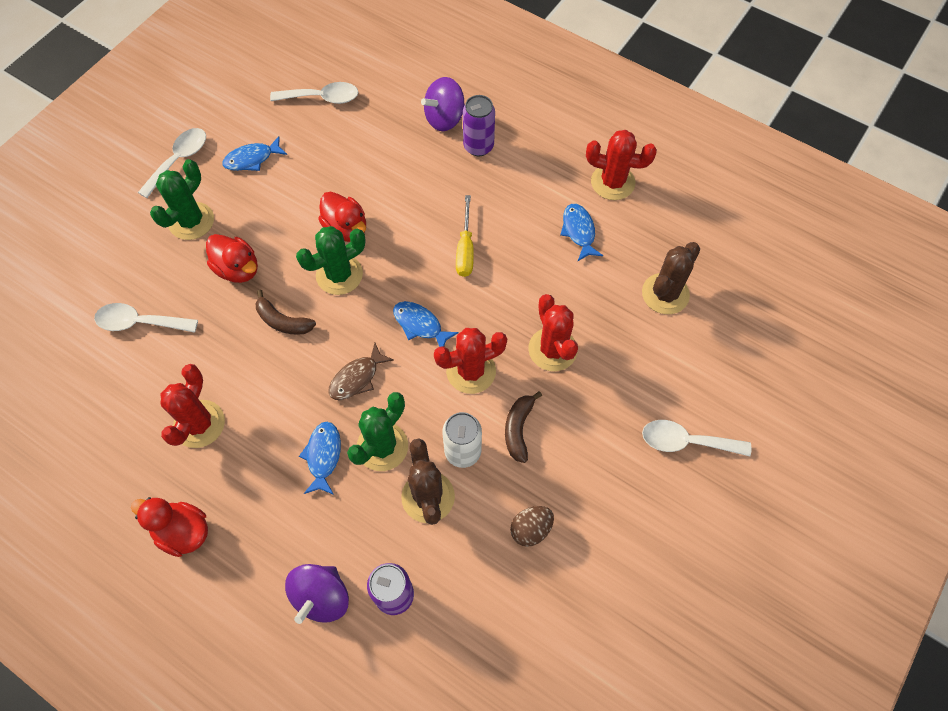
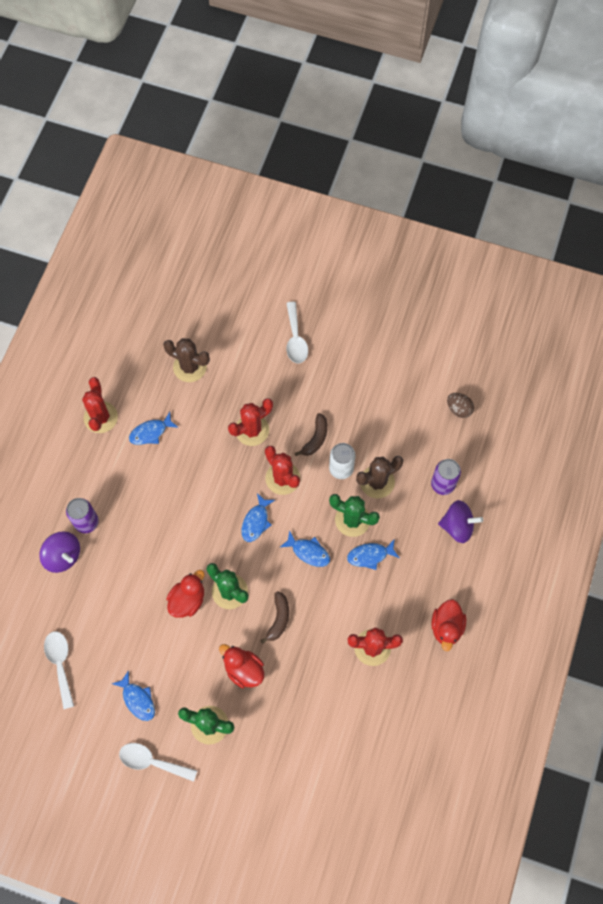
camera: 105 degrees left, 5 degrees up
(140, 322) = (308, 725): white spoon -> none
(238, 269) = (244, 669): red duck -> red duck turned 75 degrees counterclockwise
(357, 378) = (308, 552): brown fish -> blue fish
(465, 249) = (185, 507): yellow screwdriver -> none
(518, 429) = (315, 438): brown banana -> brown banana turned 60 degrees counterclockwise
(531, 529) = (378, 417): brown egg -> brown egg (459, 409)

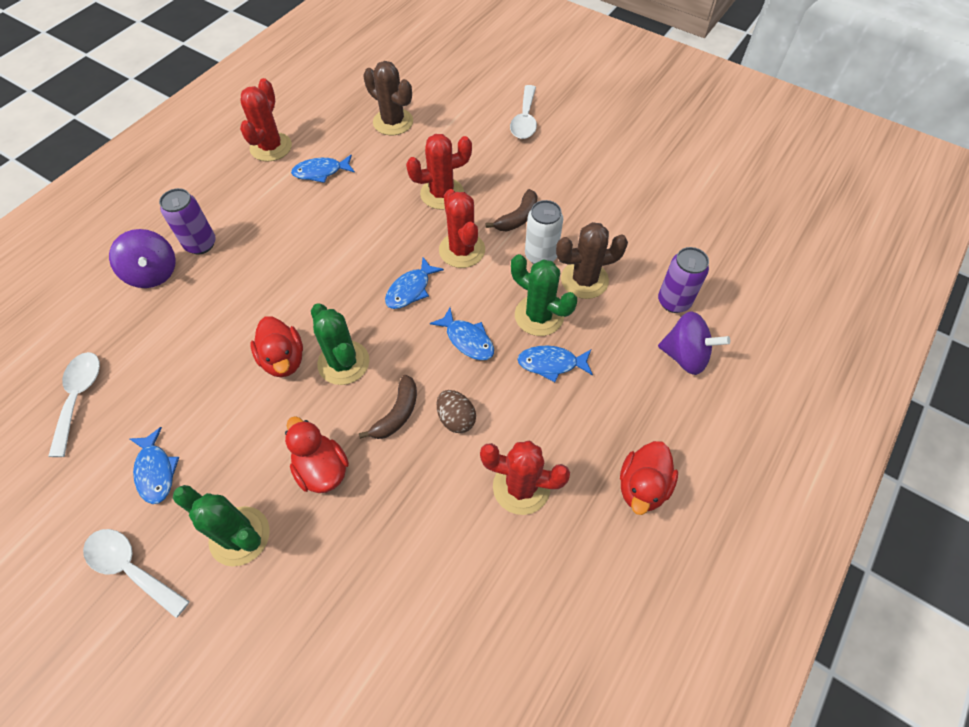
camera: 15 degrees right, 10 degrees down
(187, 600) = (283, 359): red duck -> red duck turned 105 degrees clockwise
(459, 409) = (712, 224): brown egg -> brown egg (456, 419)

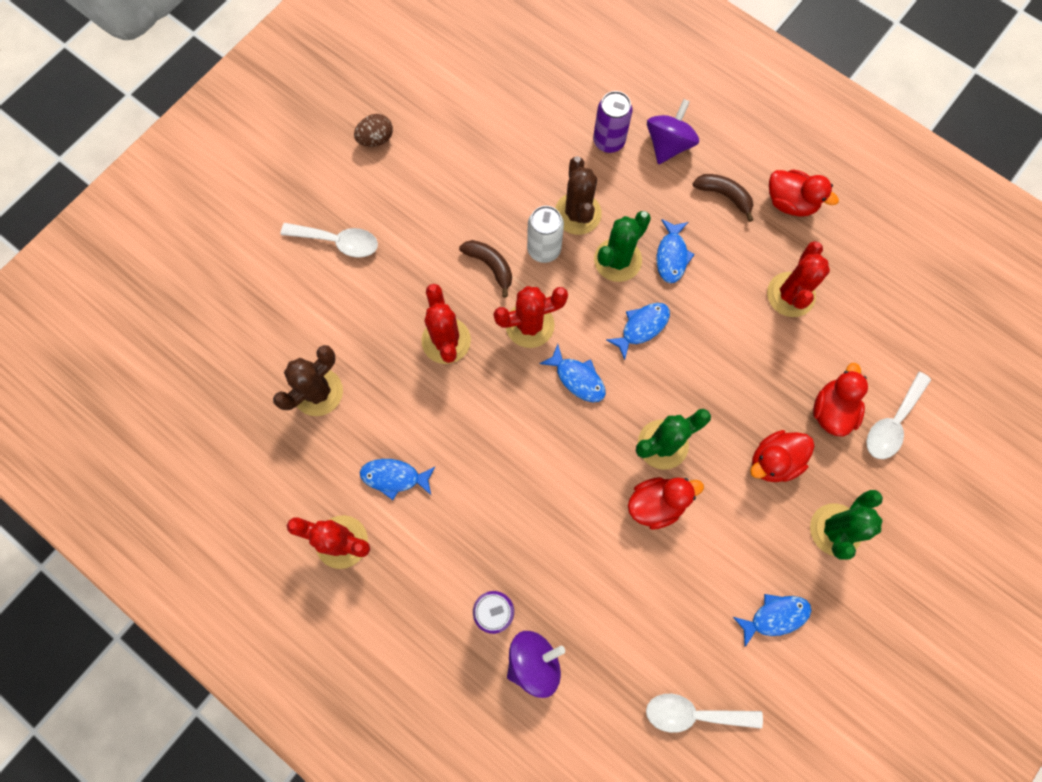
camera: 85 degrees left, 15 degrees up
(131, 568) = (865, 623): white spoon -> white spoon (892, 423)
(321, 172) = (394, 477): blue fish -> blue fish turned 105 degrees clockwise
(380, 534) = (831, 410): none -> red duck
(397, 414) = (719, 394): brown banana -> brown banana (724, 195)
(456, 419) = (726, 343): brown egg -> brown egg (376, 139)

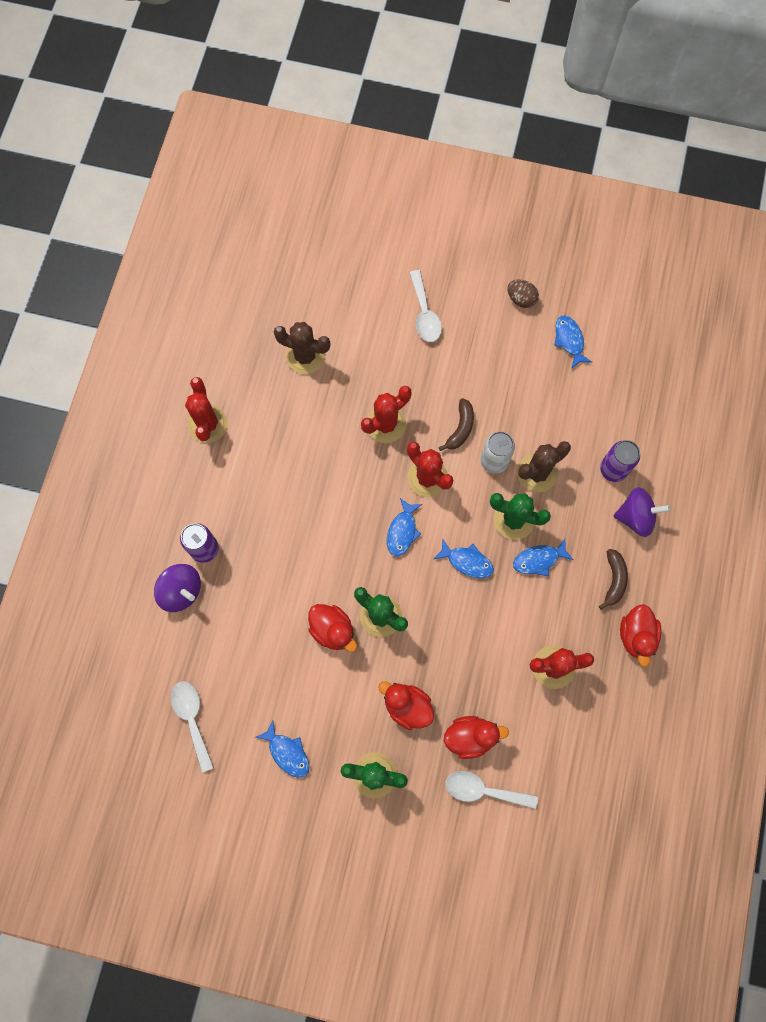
camera: 65 degrees right, 0 degrees up
(394, 477) = (268, 437): blue fish -> blue fish (569, 340)

